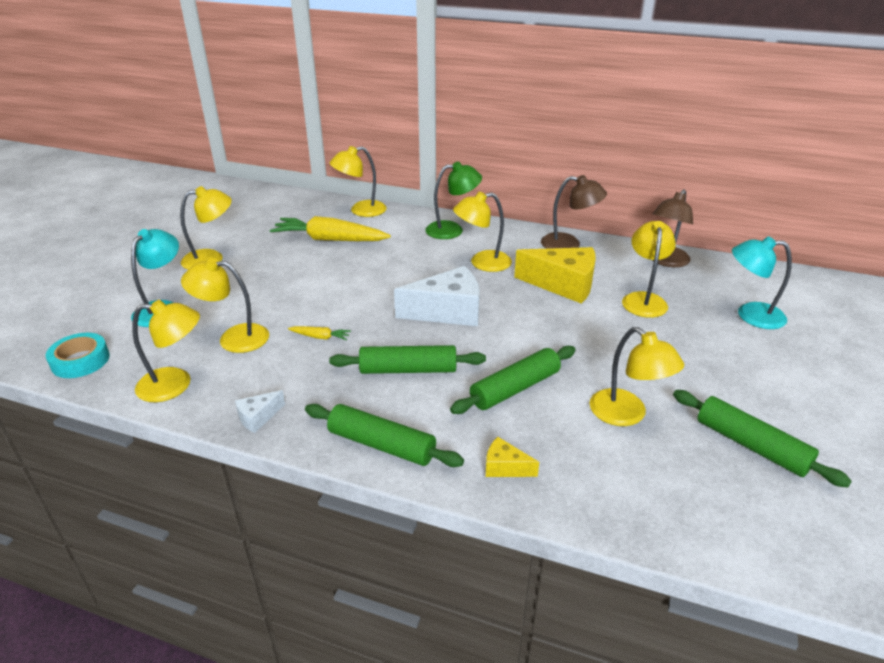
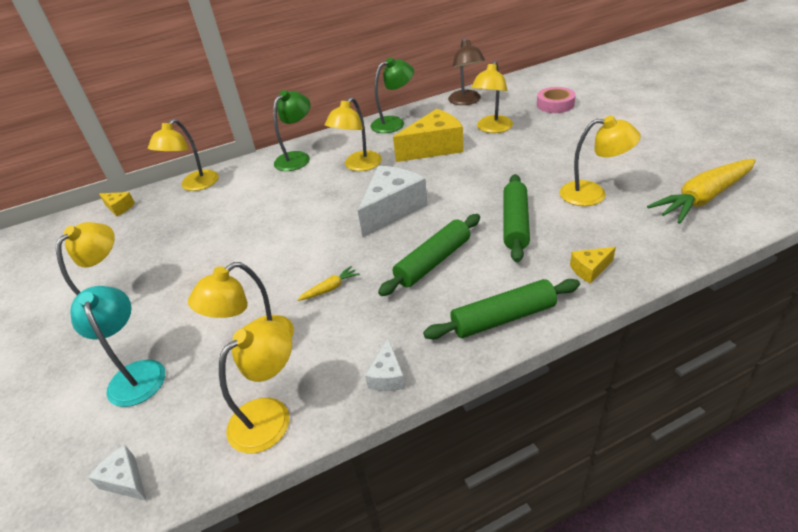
camera: 40 degrees left, 5 degrees up
(80, 361) = (125, 480): turquoise tape -> white cheese
(301, 200) = (119, 208): none -> yellow cheese
(330, 239) = (206, 220): yellow carrot -> yellow carrot (703, 198)
(569, 244) = (394, 123): brown lamp -> green lamp
(644, 299) = (492, 128): yellow lamp -> yellow lamp turned 120 degrees counterclockwise
(750, 315) = (555, 104): turquoise lamp -> pink tape
(751, 446) = (666, 167): green rolling pin -> none

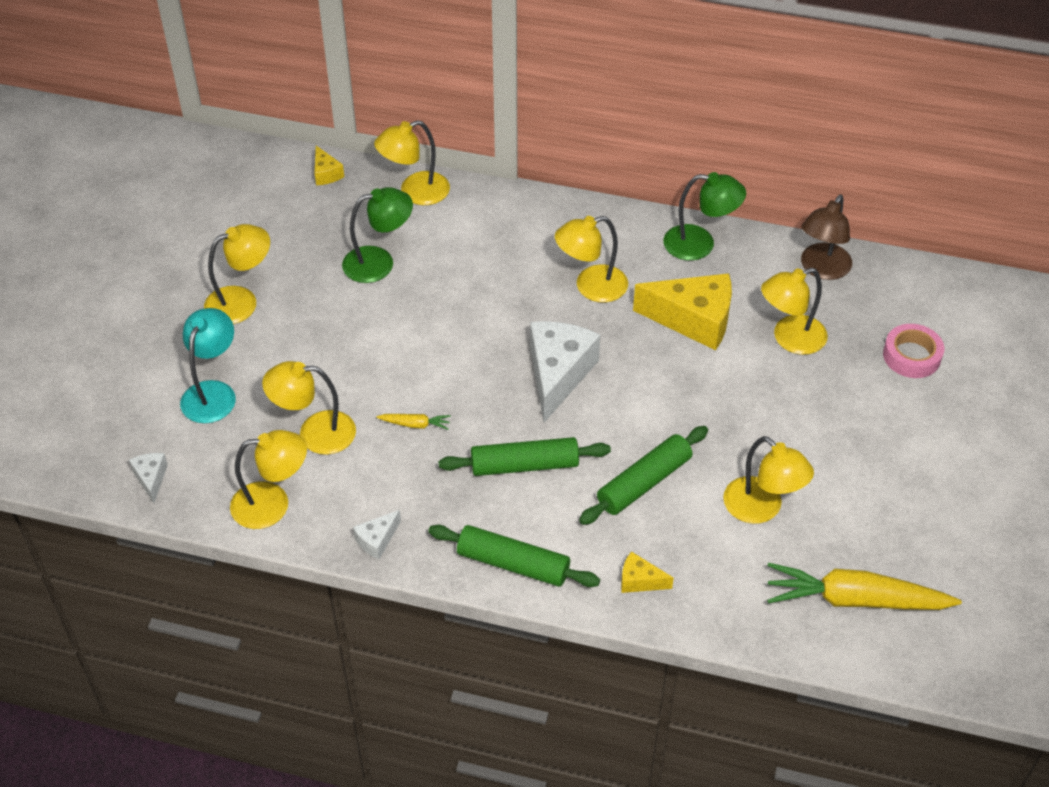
camera: 35 degrees right, 10 degrees up
(297, 158) = (545, 225): green lamp -> green lamp (379, 262)
(392, 209) = (558, 374): white cheese -> white cheese turned 60 degrees counterclockwise

